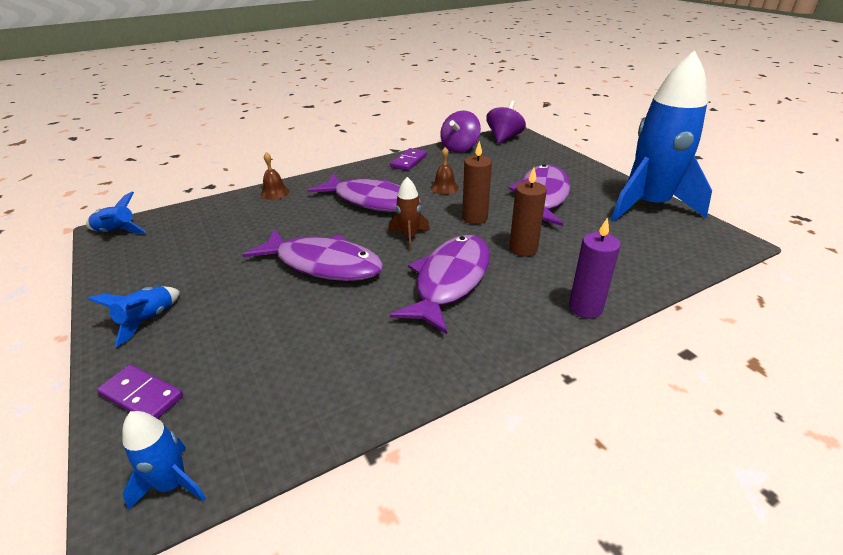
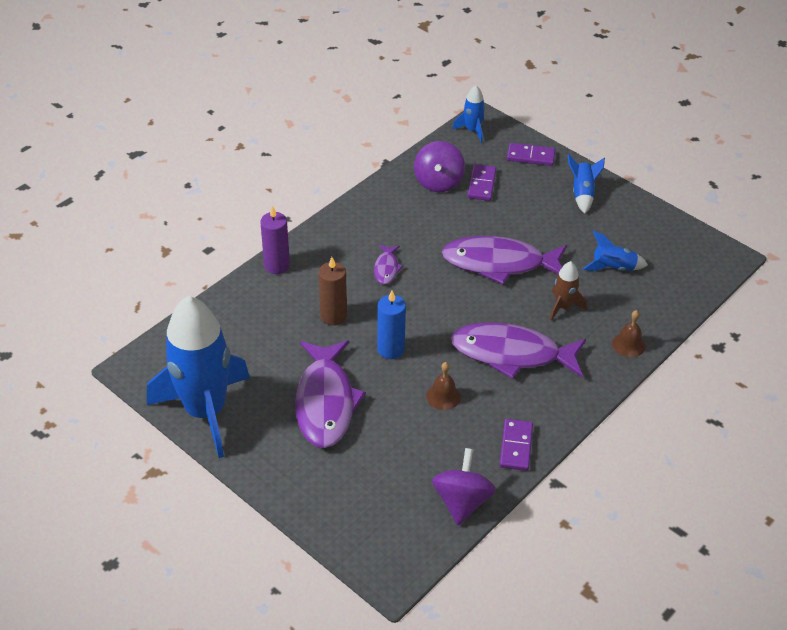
camera: 160 degrees right, 10 degrees up
(117, 232) = (717, 258): blue rocket -> blue rocket (613, 268)
(258, 363) = (481, 184): none -> purple domino
(409, 237) = (443, 309): brown rocket -> brown rocket (563, 307)
(450, 281) = (386, 268): purple fish -> purple fish, size x0.45
(475, 218) = (390, 349): brown candle -> blue candle
(504, 138) = (405, 551): purple spinning top -> purple spinning top (438, 182)

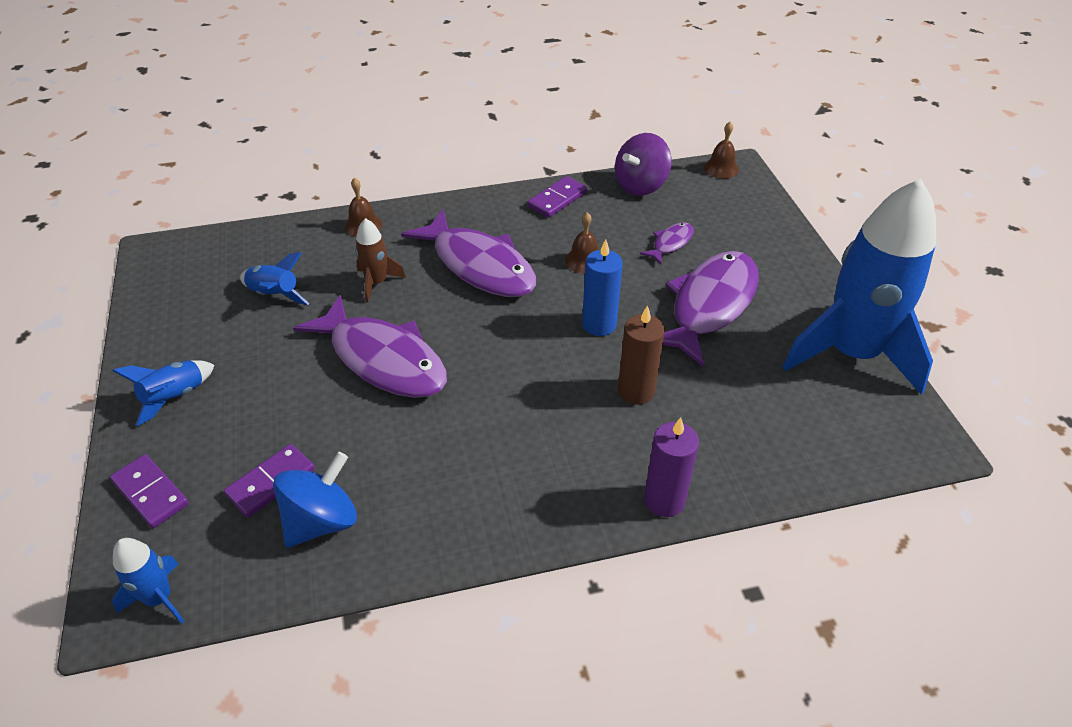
camera: 145 degrees left, 0 degrees up
(386, 268) = (521, 420): purple fish -> purple fish (670, 243)
(407, 566) = (721, 168): none -> brown bell
(438, 182) = (321, 521): purple spinning top -> blue spinning top

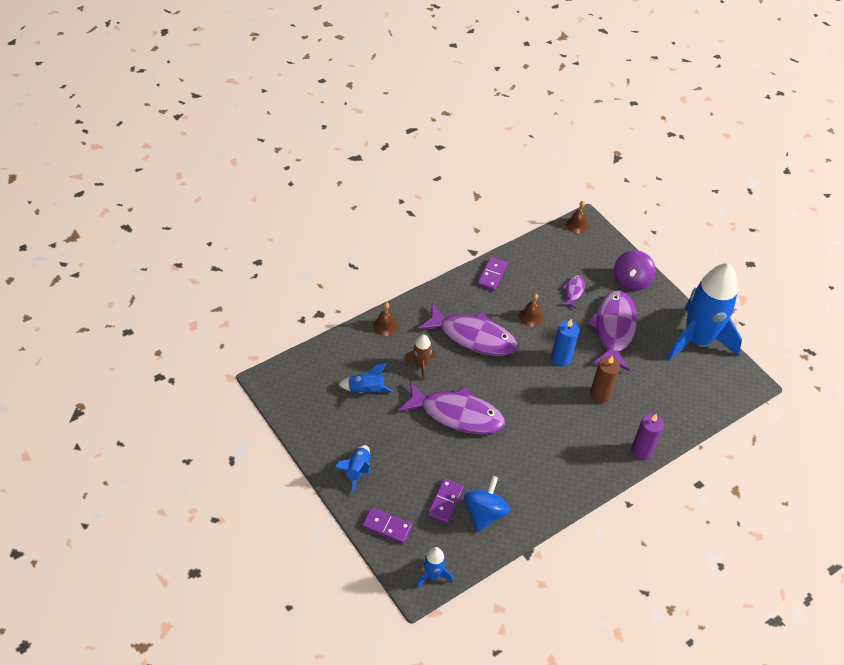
camera: 25 degrees left, 5 degrees up
(640, 185) = (536, 251): purple spinning top -> purple spinning top (631, 281)

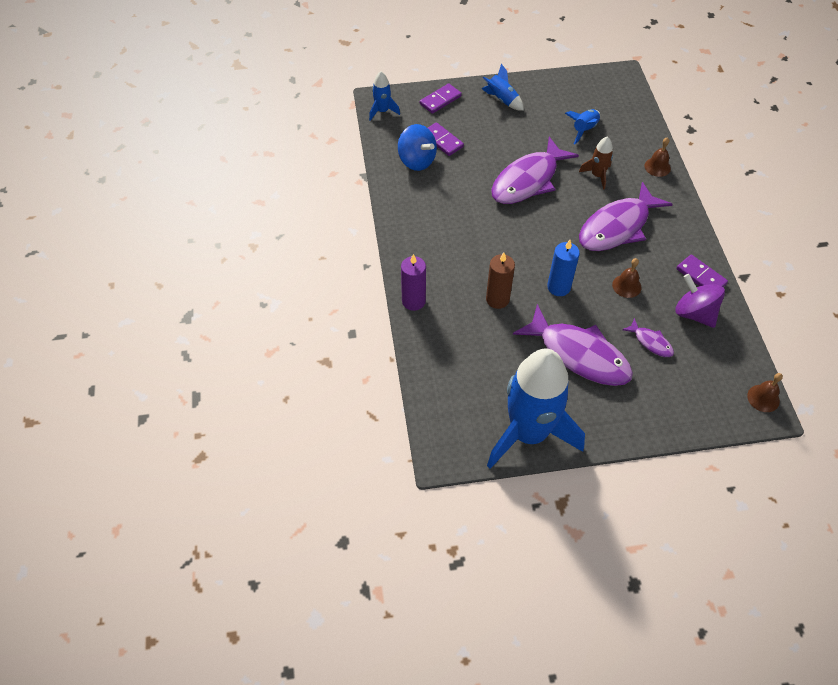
camera: 120 degrees right, 5 degrees up
(631, 281) = (648, 411): purple spinning top -> purple spinning top (694, 313)

